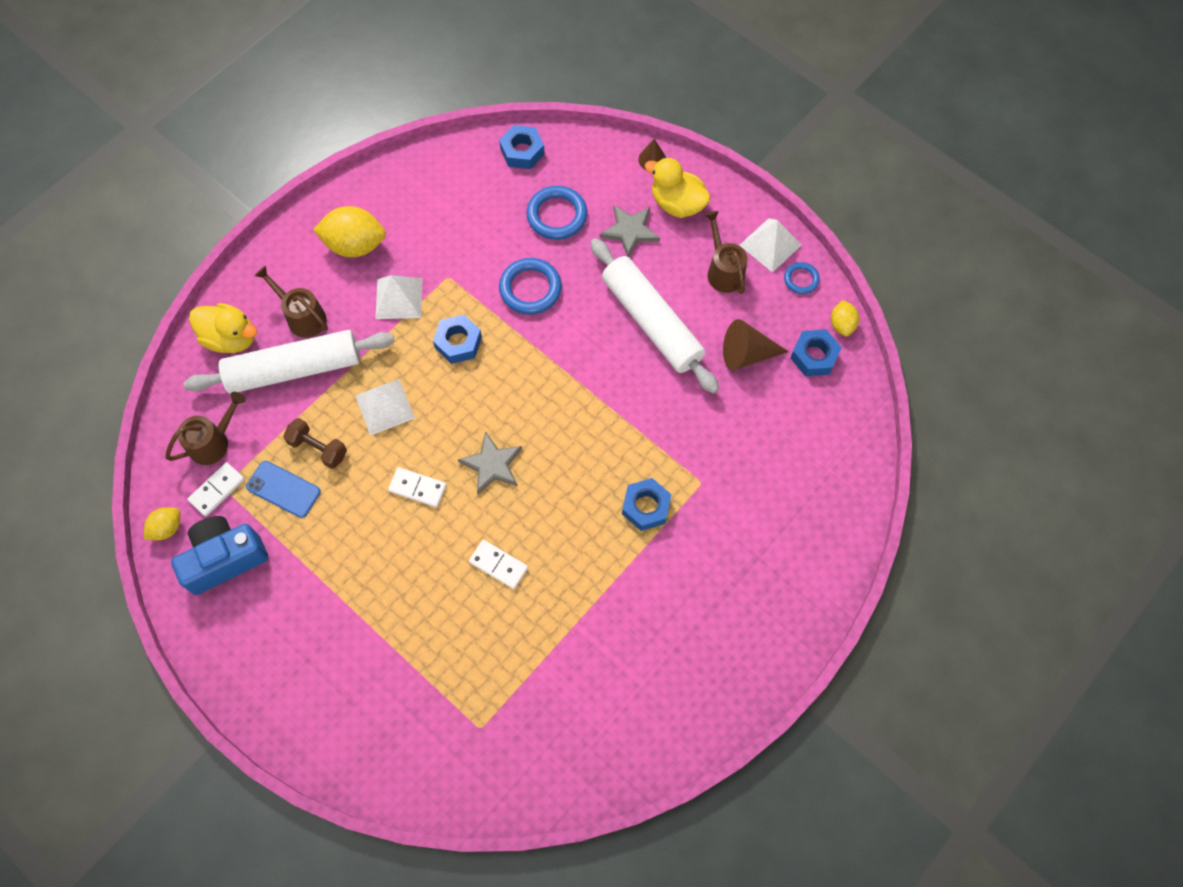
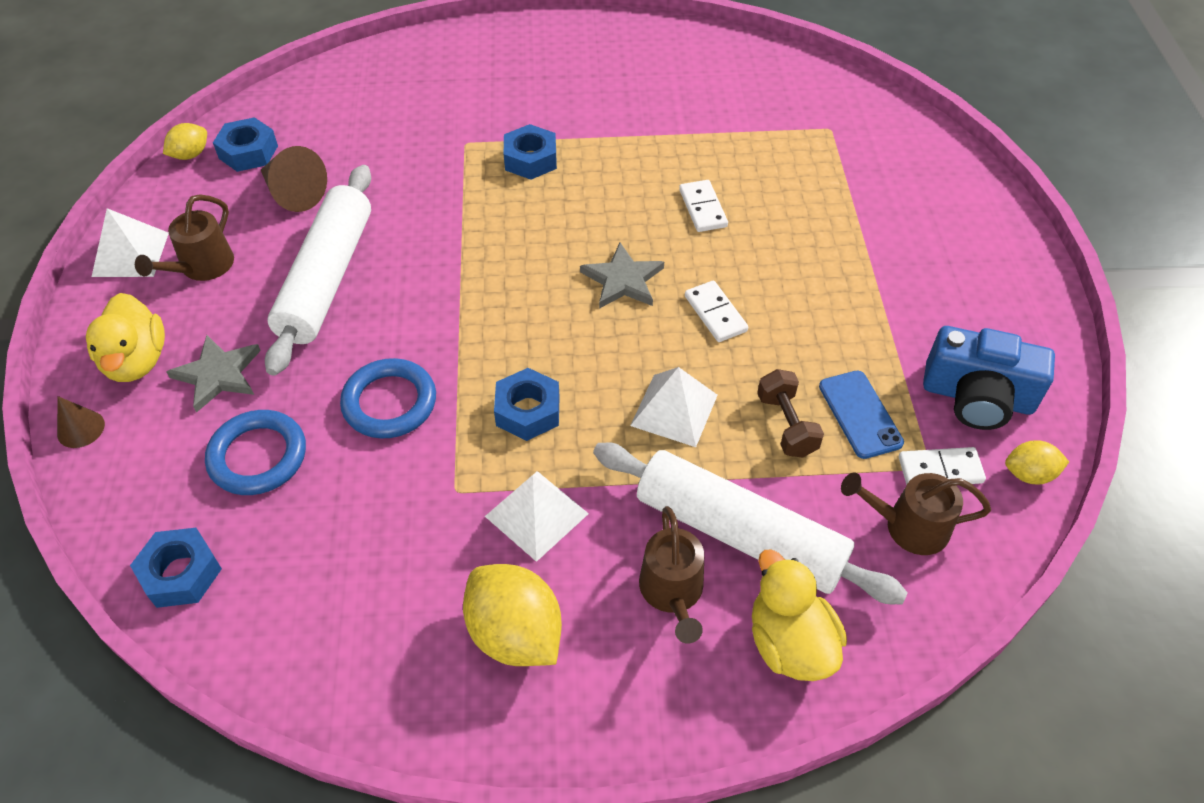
camera: 135 degrees left, 15 degrees down
(801, 279) = (158, 208): blue ring -> none

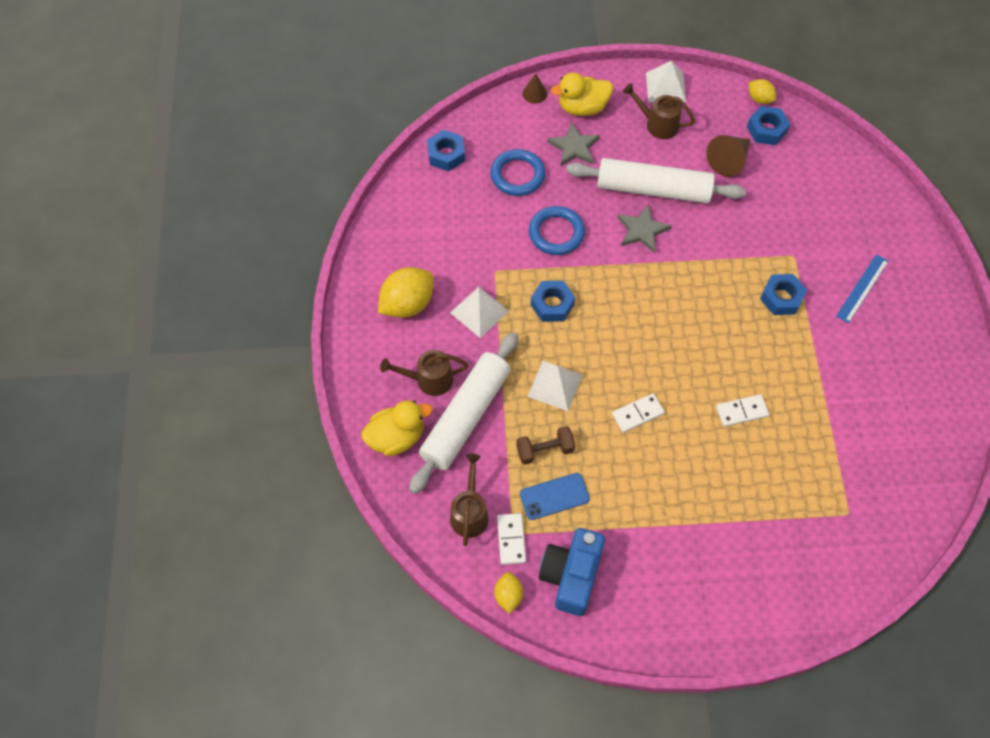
camera: 90 degrees right, 10 degrees up
(520, 89) = (862, 288): none -> blue ruler
(623, 280) = (665, 357): grey star -> grey star (642, 230)

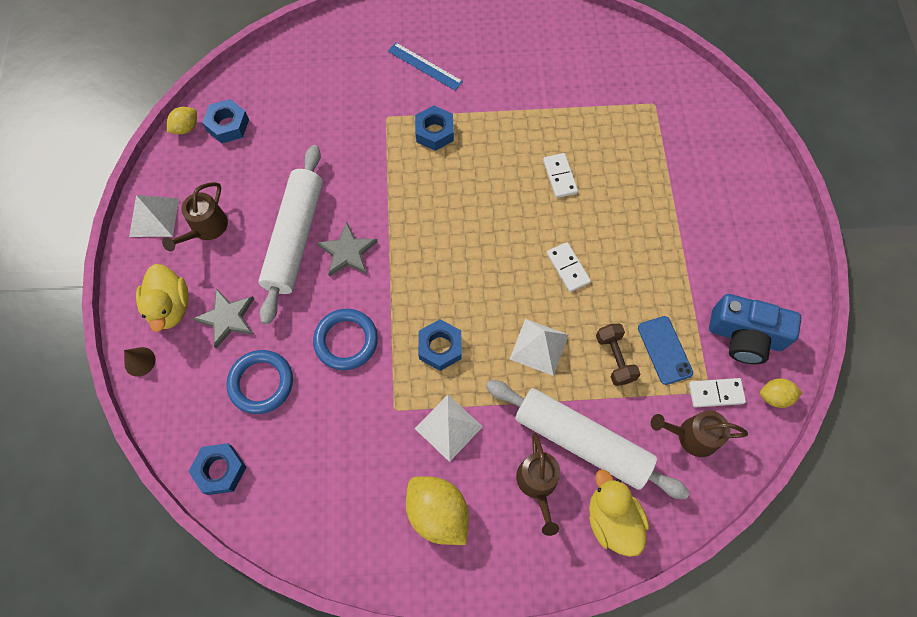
camera: 90 degrees left, 5 degrees up
(729, 160) = (264, 163): brown cone -> none

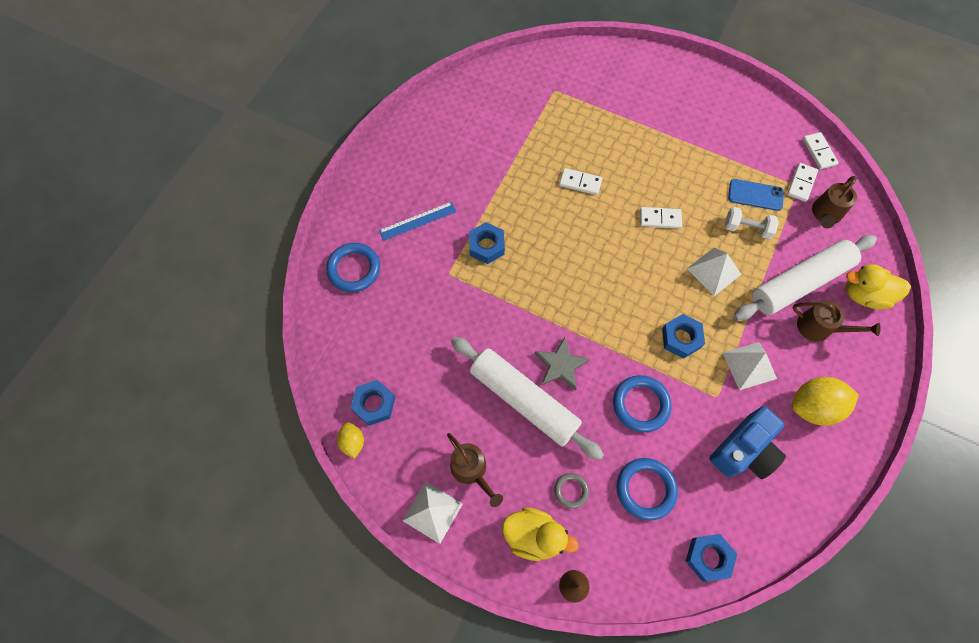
camera: 60 degrees left, 0 degrees up
(227, 318) = (571, 491): grey star -> grey ring
(345, 45) = (354, 269): none -> blue ring
(614, 358) = (747, 228): brown dumbbell -> white dumbbell
(745, 336) = (768, 143): blue camera -> blue camera (744, 450)
(774, 396) = (819, 152): yellow lemon -> white domino

